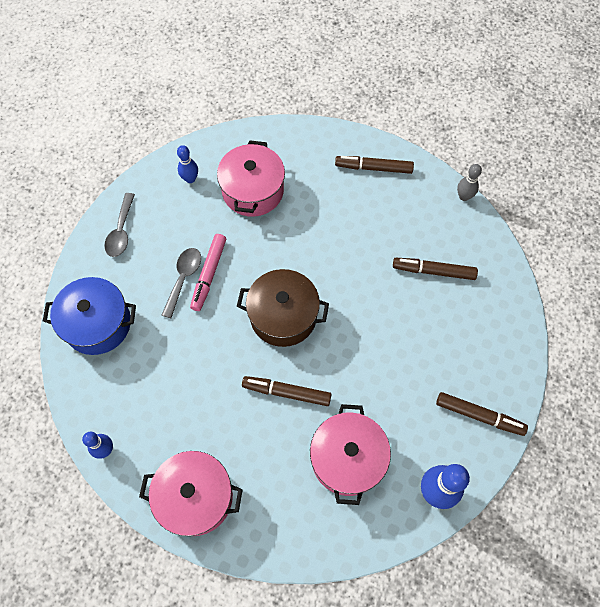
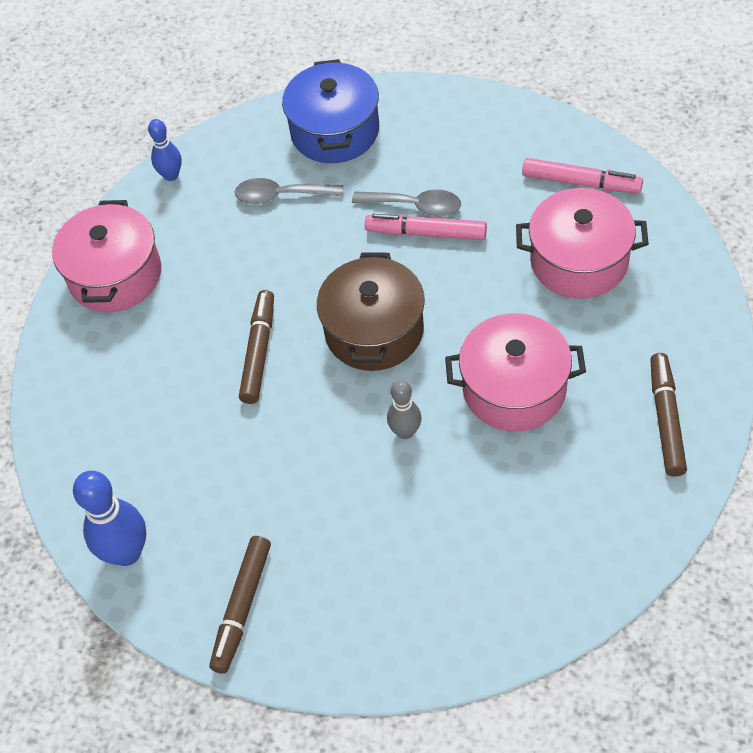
camera: 90 degrees right, 10 degrees down
(121, 231) = (476, 124): grey spoon -> grey spoon (281, 195)
(190, 179) = (581, 182): blue bowling pin -> pink marker
(347, 459) = (169, 436): pink pot -> pink pot (514, 389)
(433, 271) = (483, 526): brown marker -> none
(464, 196) = (642, 565): grey bowling pin -> grey bowling pin (405, 432)

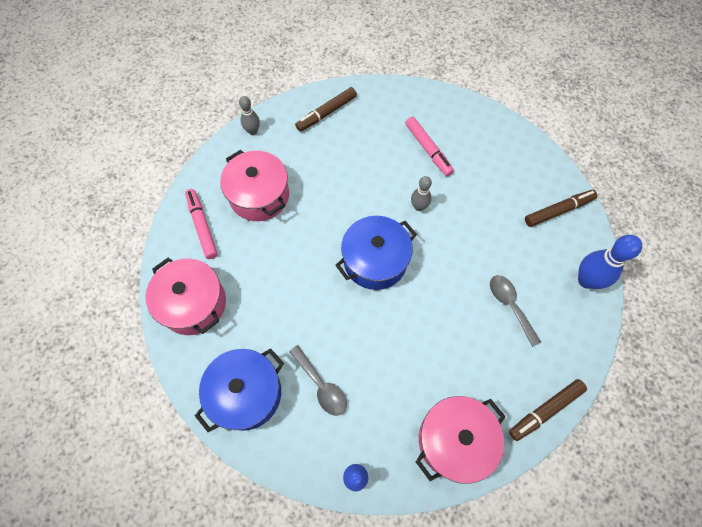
camera: 135 degrees left, 10 degrees up
(258, 352) = (434, 309): brown marker -> brown marker (545, 410)
(374, 331) = (375, 261): brown pot -> blue pot
(414, 206) = (276, 300): grey spoon -> grey spoon (510, 306)
(426, 233) = (292, 280): pink marker -> pink marker (428, 149)
(514, 389) = (358, 177): pink pot -> pink pot (193, 304)
(701, 308) = (253, 131): none -> grey bowling pin

